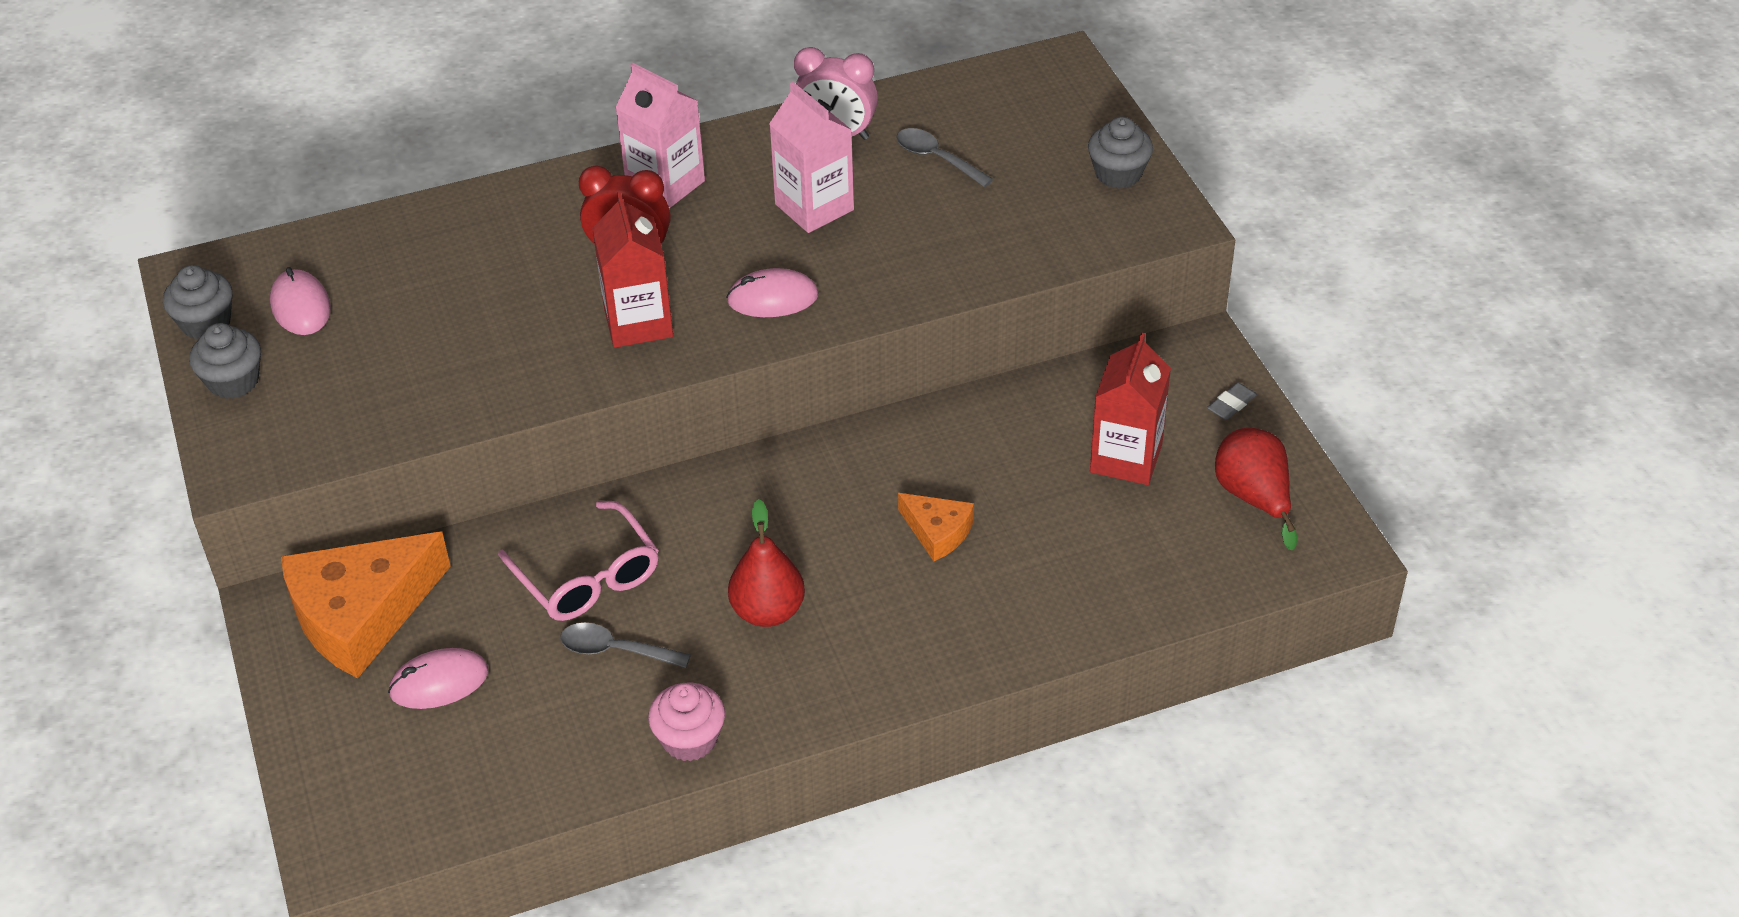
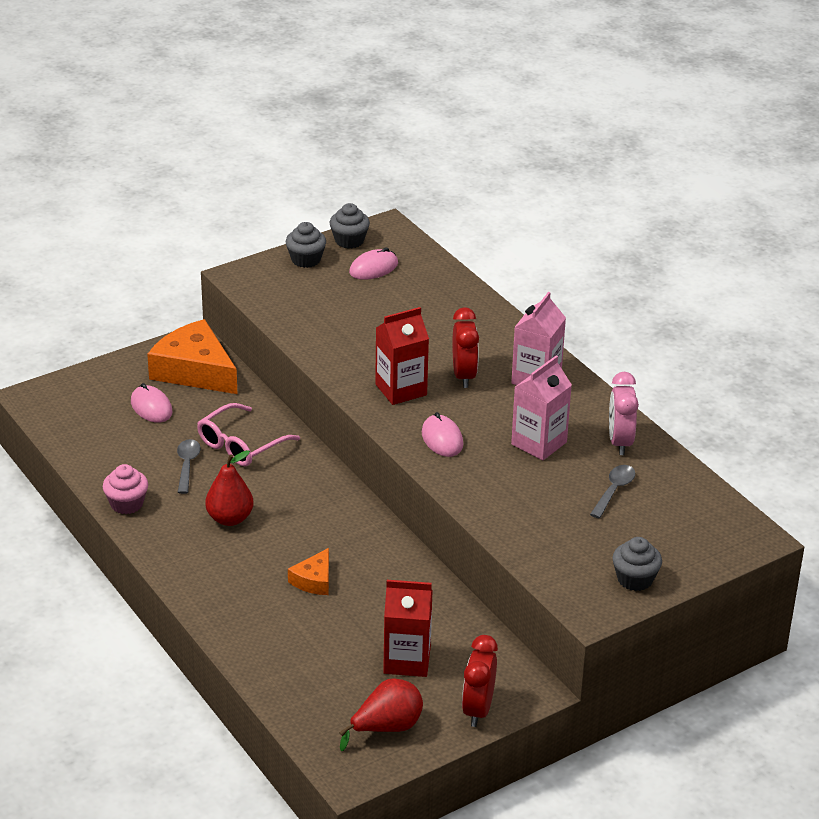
camera: 75 degrees right, 10 degrees down
(1231, 404) = (478, 710): grey eraser -> red clock

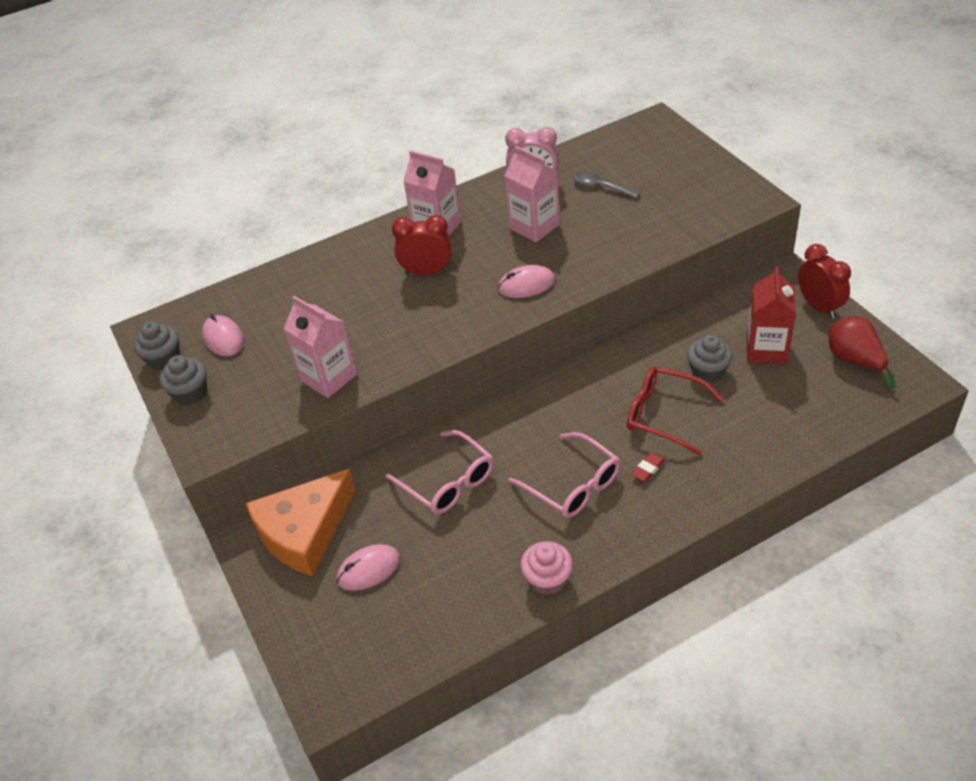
camera: 80 degrees left, 10 degrees up
(187, 465) = (480, 527): grey spoon -> none
(230, 519) = (572, 484): red pear -> pink glasses
(244, 566) = (648, 469): none -> red eraser
(314, 580) = (664, 415): orange cheese -> red glasses
(318, 329) = (328, 377): none -> pink carton
(401, 390) = (445, 313): red carton -> none
(478, 710) = (819, 306): red clock -> red clock turned 135 degrees counterclockwise
(635, 579) = (714, 178): grey cupcake -> grey cupcake (708, 371)

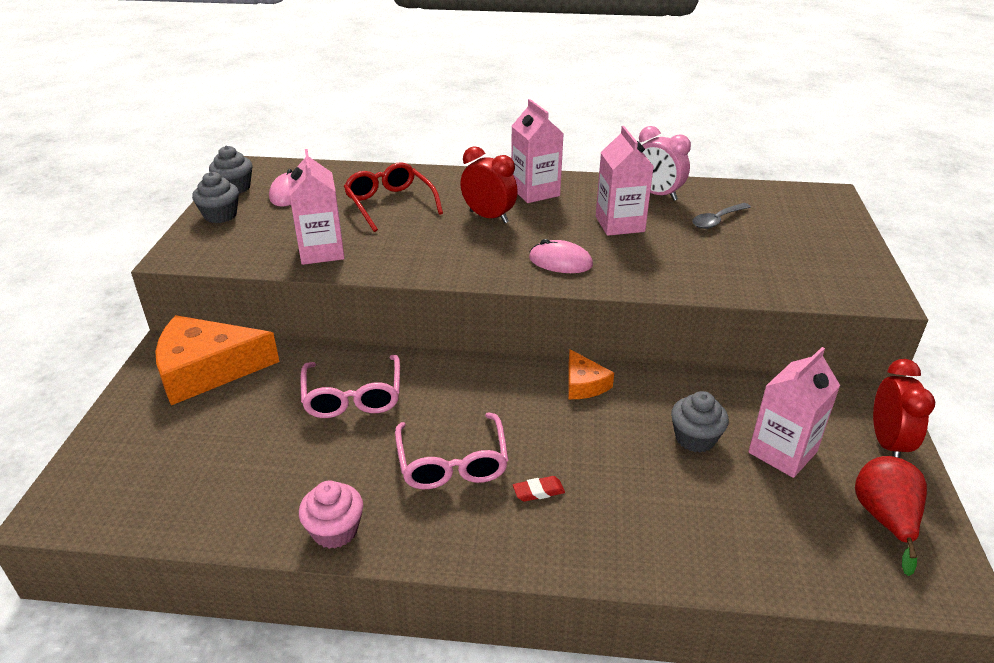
camera: 30 degrees right, 10 degrees down
(368, 569) = (213, 426): pink mouse -> none
(600, 186) = (717, 220): grey spoon -> grey spoon turned 105 degrees counterclockwise
(601, 373) = (584, 384): none -> orange cheese
(664, 415) = (607, 453): red glasses -> red glasses (390, 204)
(766, 349) = (782, 452): red carton -> pink carton

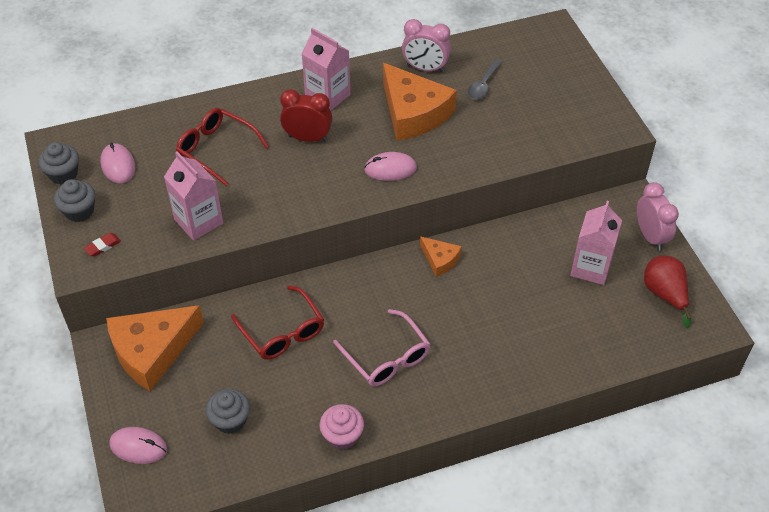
camera: 25 degrees left, 15 degrees up
(109, 454) = (138, 447): none -> pink mouse
(353, 396) = (282, 331): pink glasses -> red glasses
(538, 491) = (454, 356): red eraser -> red eraser (103, 246)
(619, 224) = (413, 113): pink carton -> orange cheese
(695, 438) = (533, 277): grey cupcake -> grey cupcake (230, 420)
(887, 443) = (650, 236): red clock -> pink clock

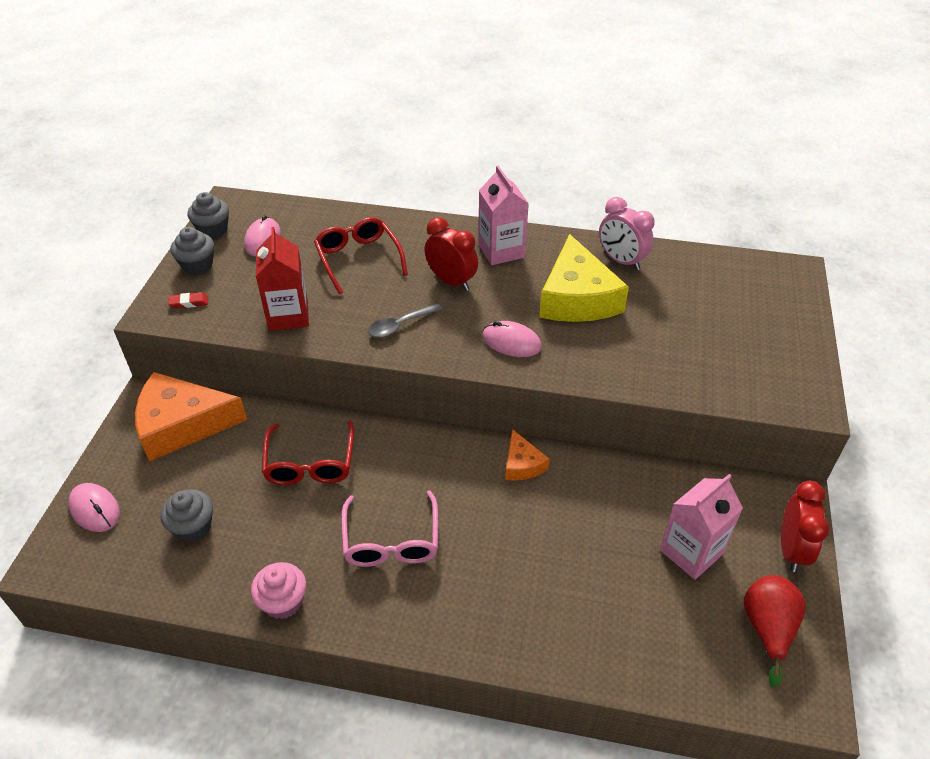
camera: 30 degrees right, 5 degrees down
(198, 221) = (288, 316): pink carton -> red carton
(413, 113) = (577, 298): orange cheese -> yellow cheese
(483, 85) = (674, 298): grey spoon -> grey spoon (400, 325)
(650, 236) = (791, 549): pink clock -> red clock

